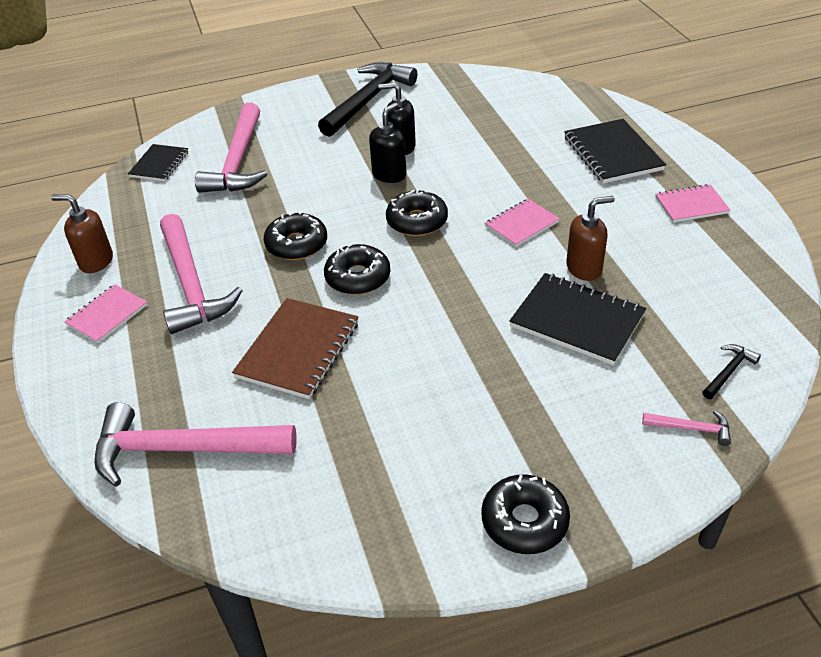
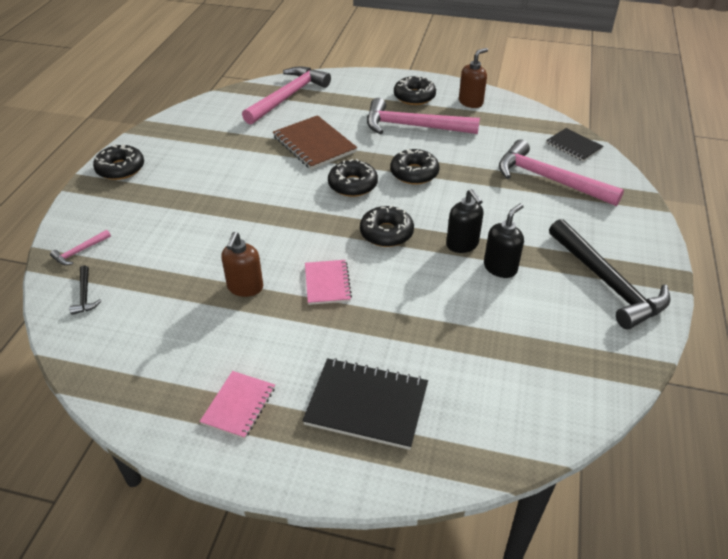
camera: 120 degrees right, 0 degrees up
(107, 315) = (414, 97): pink notebook -> black donut
(577, 320) = (206, 255): black notebook -> none

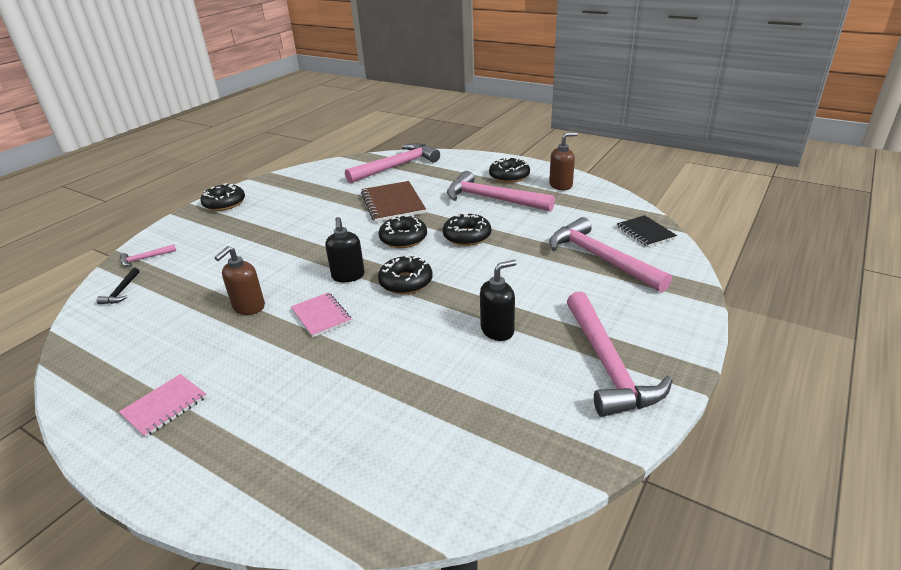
camera: 20 degrees right, 10 degrees down
(327, 283) = (321, 316): pink notebook -> pink notebook turned 45 degrees counterclockwise
(366, 404) = (276, 432): black notebook -> none
(462, 244) = (472, 303): black soap dispenser -> black soap dispenser (348, 276)
(607, 282) = (607, 364): black hammer -> pink hammer

